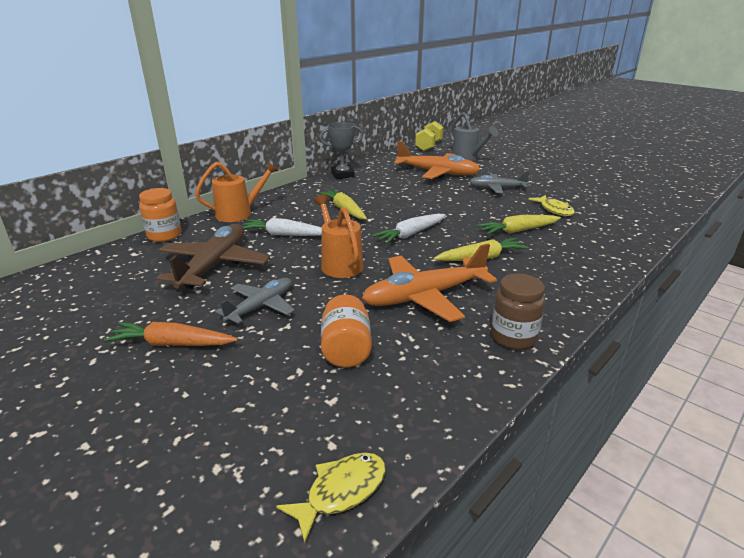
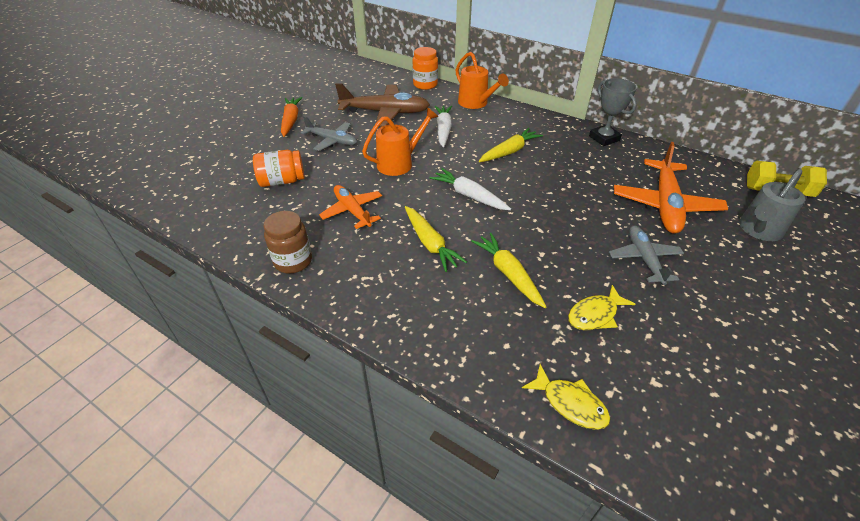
camera: 80 degrees right, 15 degrees up
(341, 491) = (164, 194): yellow fish -> yellow fish (570, 403)
(425, 296) = (352, 211): orange plane -> orange plane, size x0.62

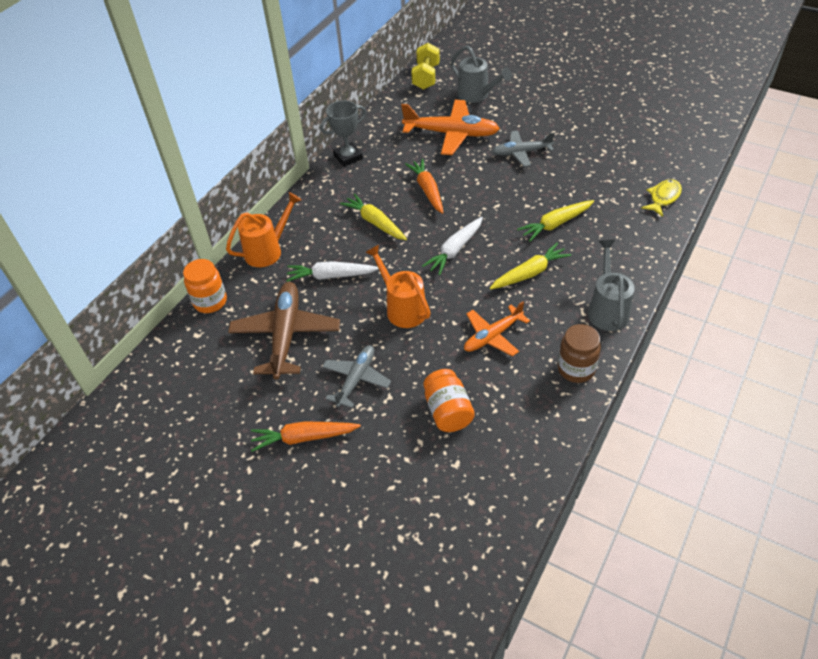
camera: 90 degrees left, 5 degrees up
(364, 298) = (607, 309): none -> grey watering can
(560, 183) = (427, 190): none -> orange carrot
(595, 314) = (585, 182): yellow fish -> none

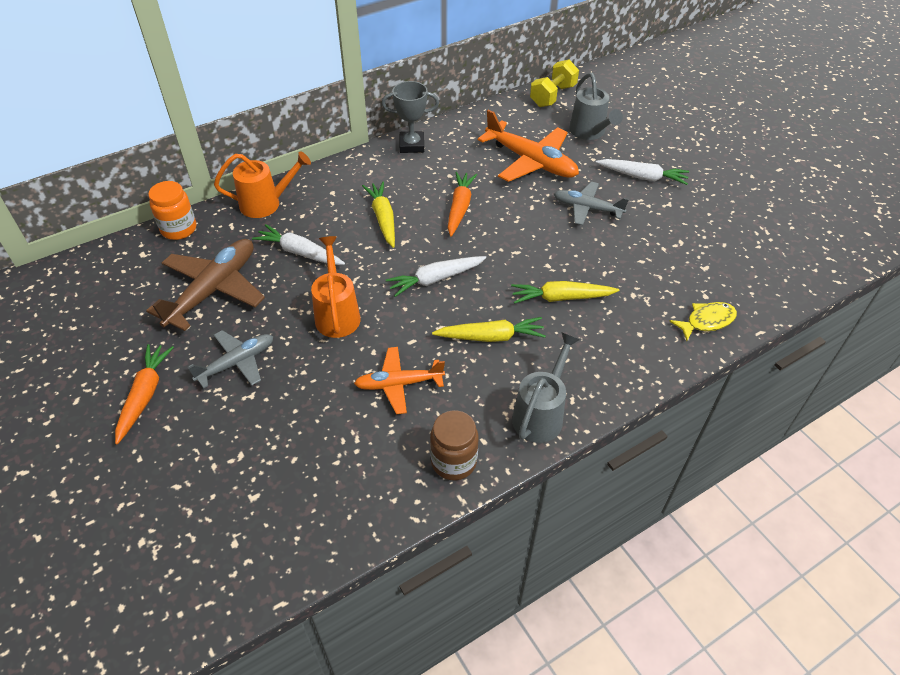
camera: 25 degrees right, 0 degrees up
(304, 438) = (145, 395): orange carrot -> orange carrot turned 75 degrees clockwise
(448, 411) = (291, 439): orange jar -> none
(541, 114) = (642, 177): none -> white carrot

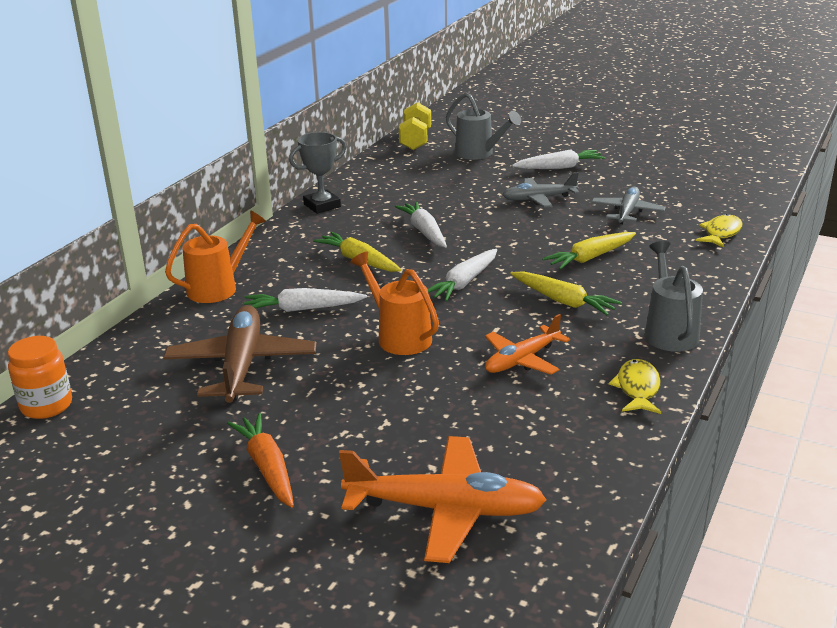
camera: 30 degrees left, 20 degrees down
(179, 229) = (139, 336): orange jar -> orange jar (46, 406)
(236, 363) = (339, 406): grey plane -> grey plane (627, 212)
(453, 461) = (637, 388): brown jar -> yellow fish
(459, 208) = (424, 232): orange carrot -> white carrot
(491, 337) = (563, 301): yellow carrot -> yellow carrot turned 75 degrees clockwise
(531, 161) = (450, 185): orange plane -> orange plane (444, 509)

